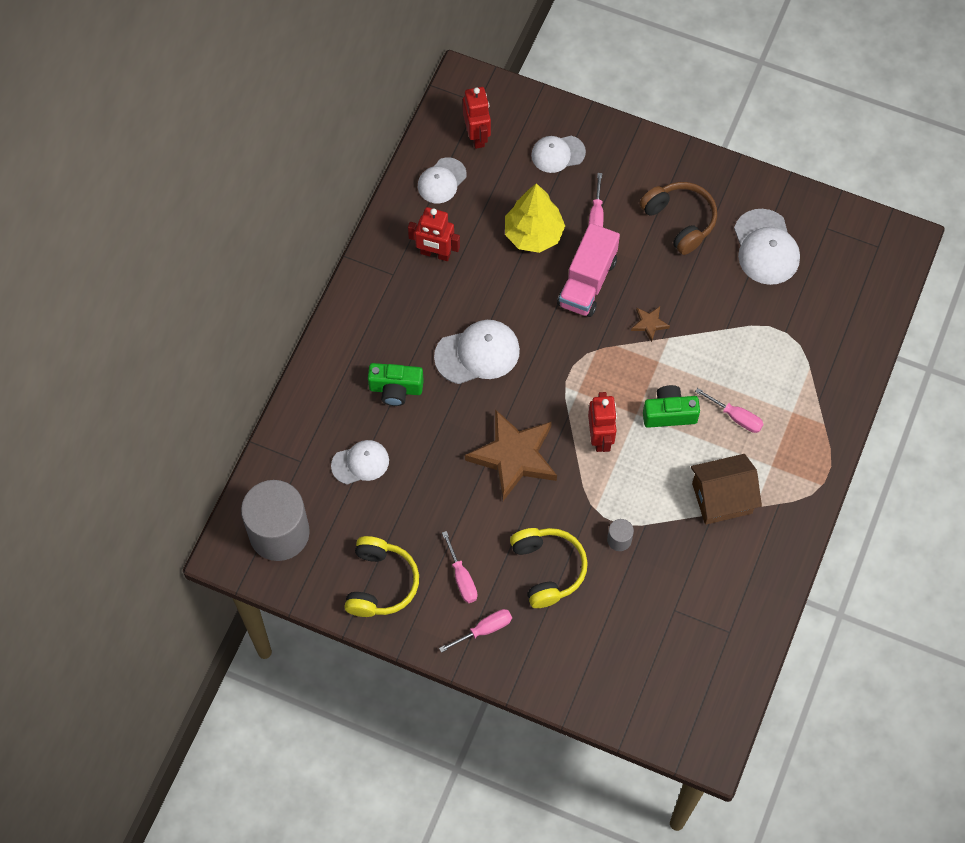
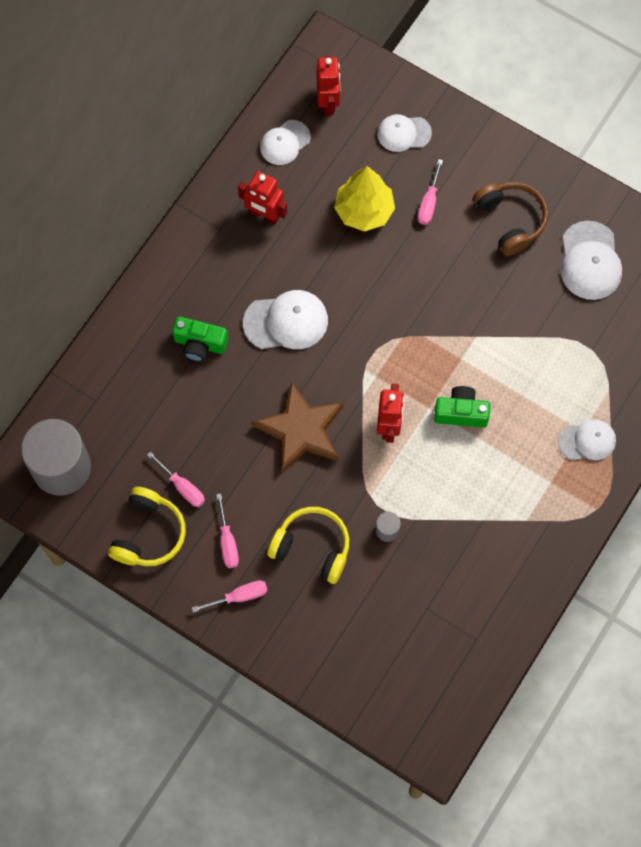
camera: 10 degrees right, 5 degrees up
(360, 463) = (152, 412): white cap -> white cap (587, 441)
(548, 569) = (312, 547): yellow headphones -> yellow headphones turned 60 degrees counterclockwise
(587, 282) = (407, 268): pink truck -> none
(649, 324) = (459, 319): brown star -> none
(722, 498) = (495, 506): brown house -> none
(735, 417) = (525, 427): pink screwdriver -> pink screwdriver (182, 487)

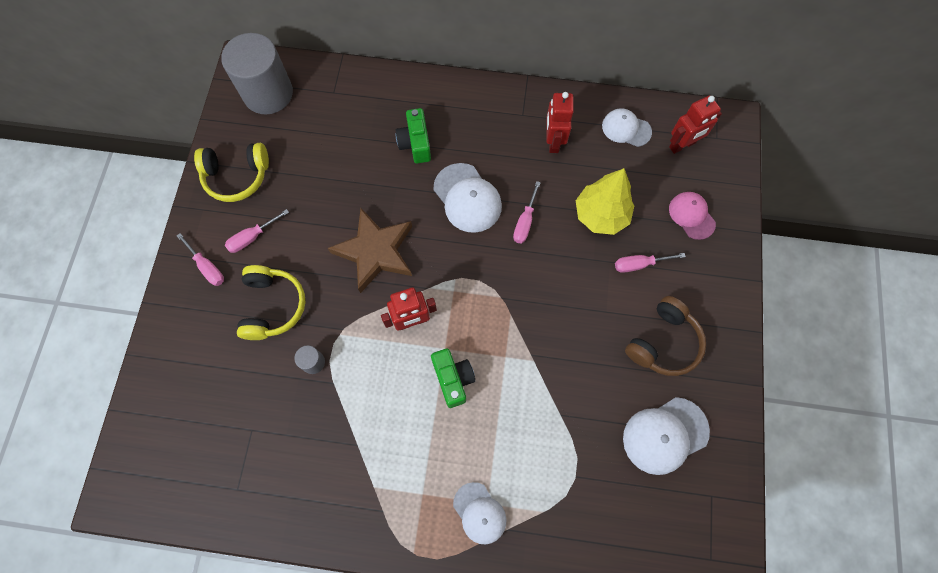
camera: 65 degrees right, 0 degrees up
(182, 487) = (287, 183): pink screwdriver -> pink screwdriver (525, 222)
(403, 133) = (691, 216): white cap -> pink cap

